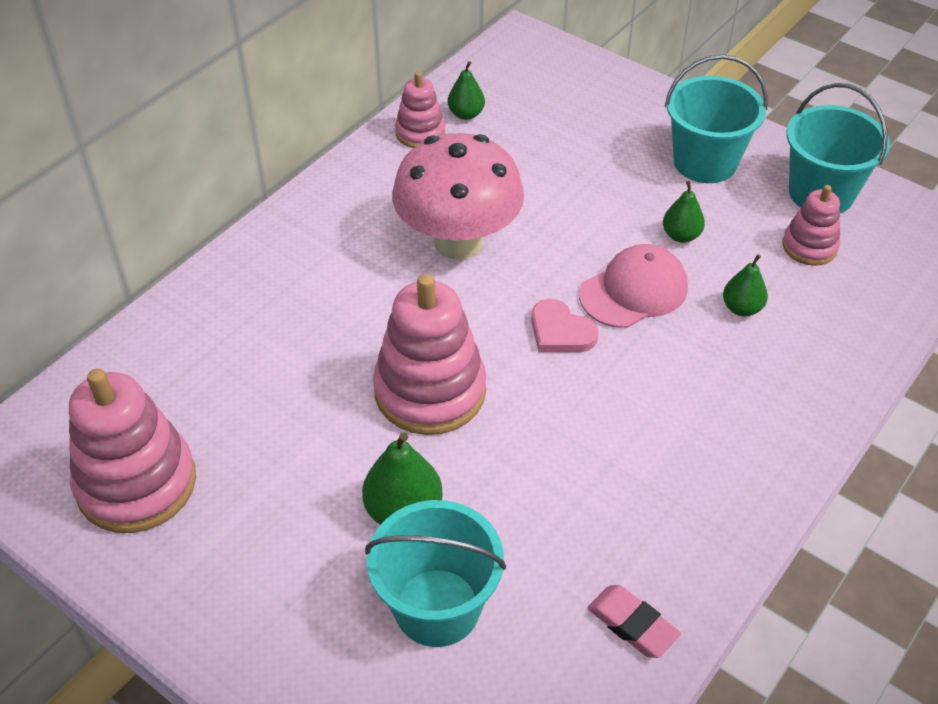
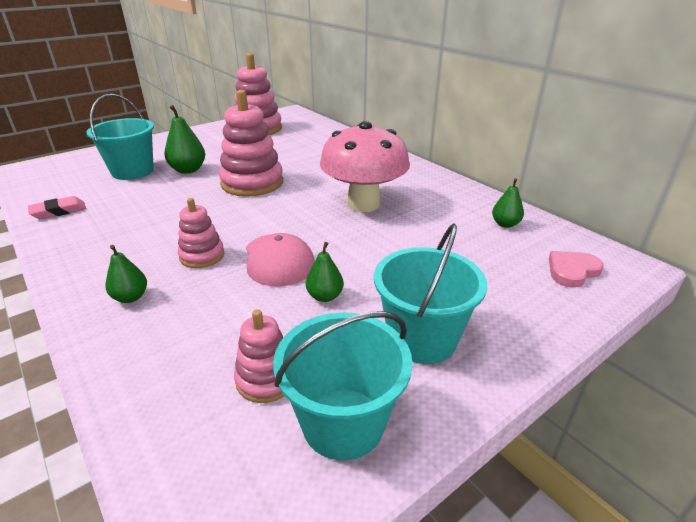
camera: 105 degrees right, 15 degrees down
(420, 133) = (482, 205): pink stacking toy -> pink stacking toy (202, 256)
(560, 332) = (263, 225): pink heart -> pink heart (572, 271)
(741, 308) = (223, 307): green pear -> green pear (130, 297)

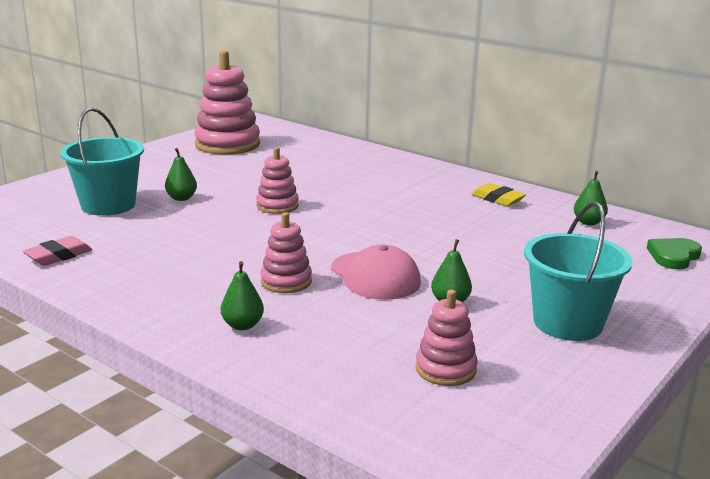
camera: 15 degrees left, 10 degrees down
(188, 170) = (181, 198): green pear -> green pear, size x0.63
(252, 183) = (277, 206): pink stacking toy -> pink stacking toy, size x0.55
(343, 423) = (539, 388): turquoise bucket -> none
(363, 204) = (426, 216): pink mushroom -> none
(435, 193) = (497, 199): none -> yellow eraser
(572, 271) = (673, 256): pink heart -> green heart

